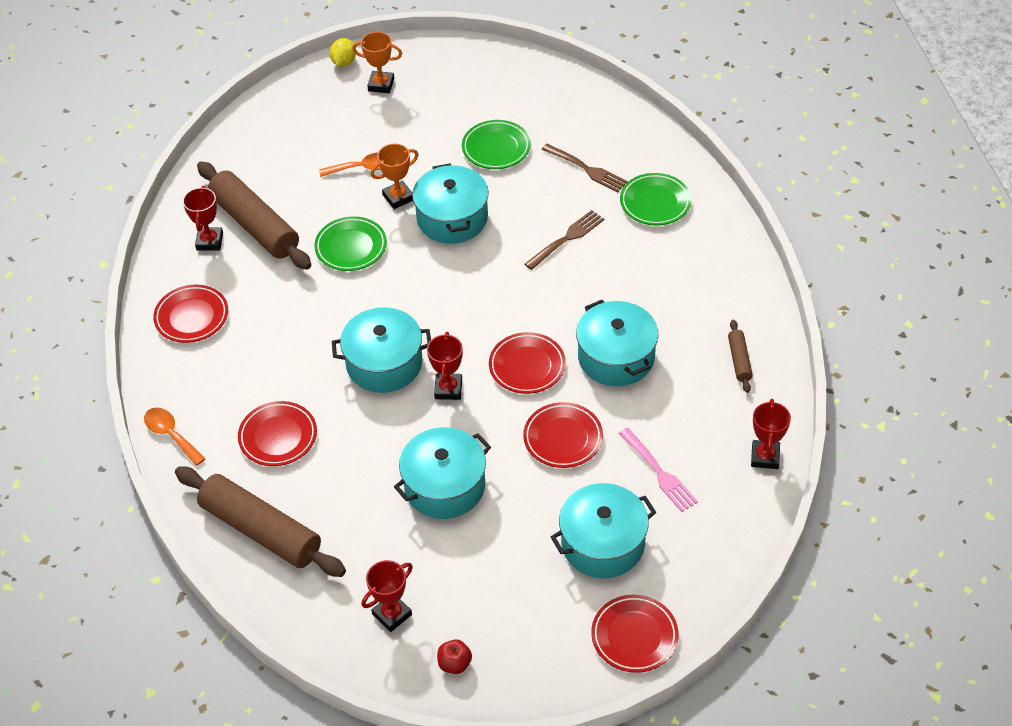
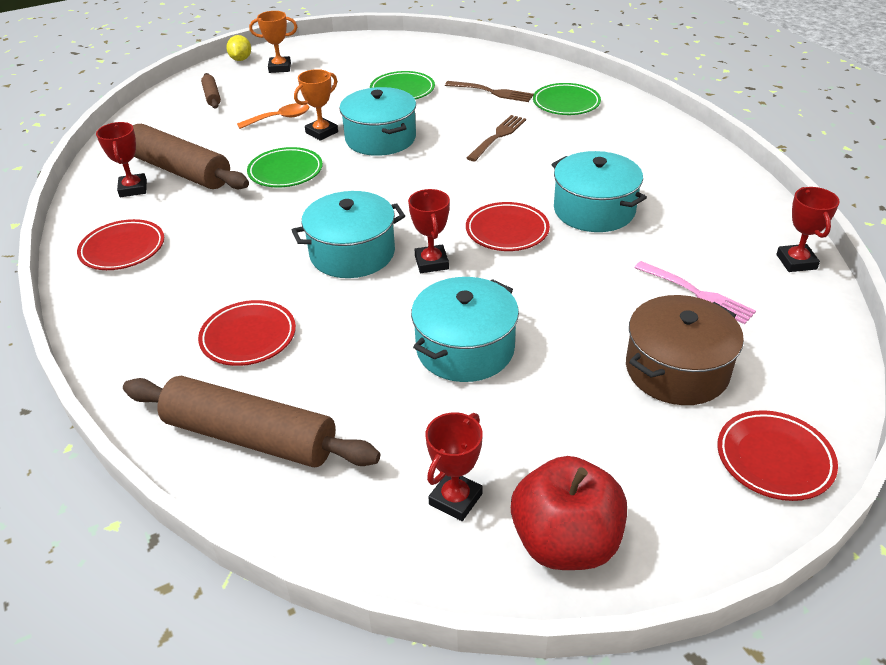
camera: 15 degrees left, 10 degrees down
(171, 435) = (113, 358): orange spoon -> none
(454, 664) = (565, 542): red apple -> red apple, size x2.28
(563, 438) = (576, 282): red plate -> none
(602, 543) = (676, 370): turquoise pot -> brown pot
(739, 360) = (716, 193): brown rolling pin -> brown rolling pin (212, 96)

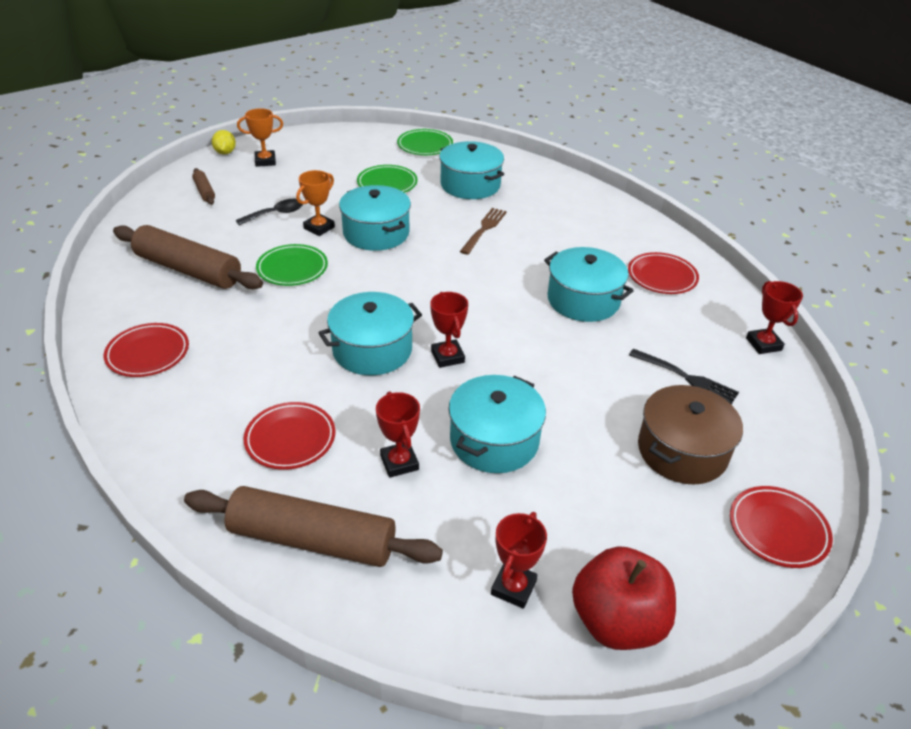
camera: 10 degrees left, 0 degrees up
(133, 189) = (145, 290): red trophy -> red trophy (399, 462)
(280, 118) = (276, 214): orange spoon -> black spoon
(492, 92) = (470, 185): brown fork -> turquoise pot
(507, 231) = (510, 323): red plate -> red plate (662, 277)
(566, 103) = (539, 195): green plate -> green plate (425, 146)
(697, 293) = (686, 377): pink fork -> black fork

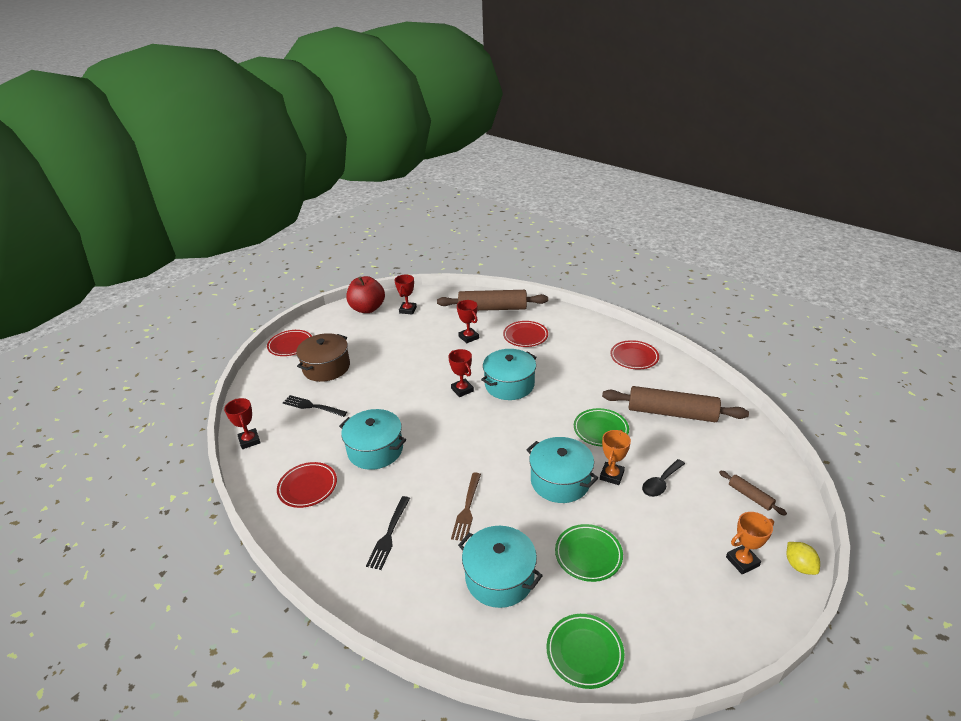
camera: 170 degrees right, 5 degrees down
(494, 440) = (425, 354): turquoise pot -> none
(566, 225) = (389, 535): none -> black fork

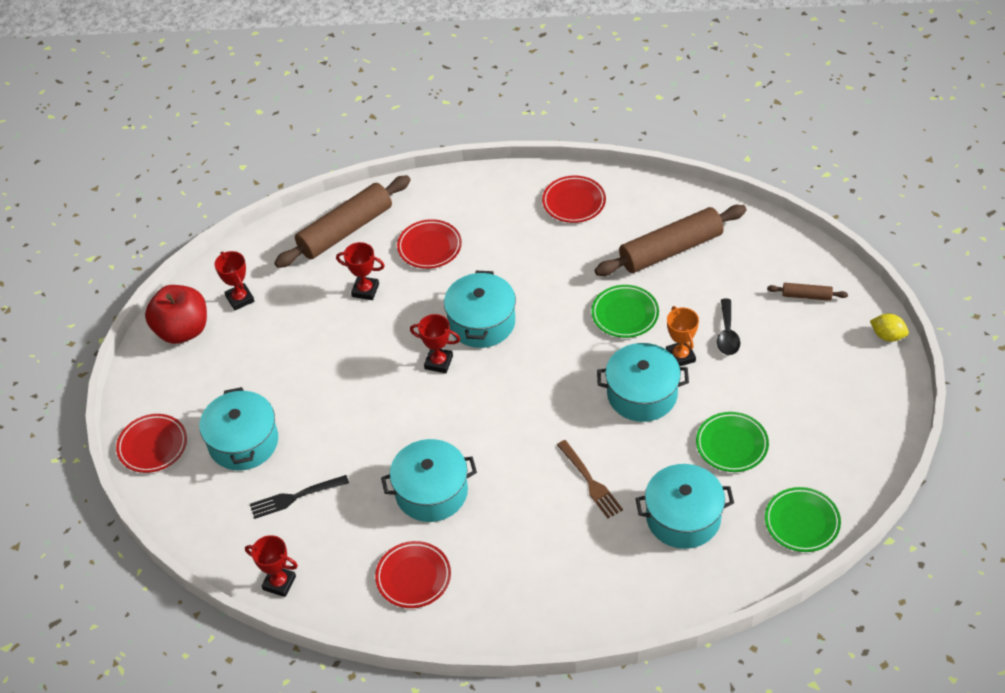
camera: 40 degrees left, 15 degrees up
(326, 367) = (243, 442): brown pot -> turquoise pot
(389, 535) = (549, 557): black fork -> none
(742, 561) = (847, 362): orange trophy -> none

